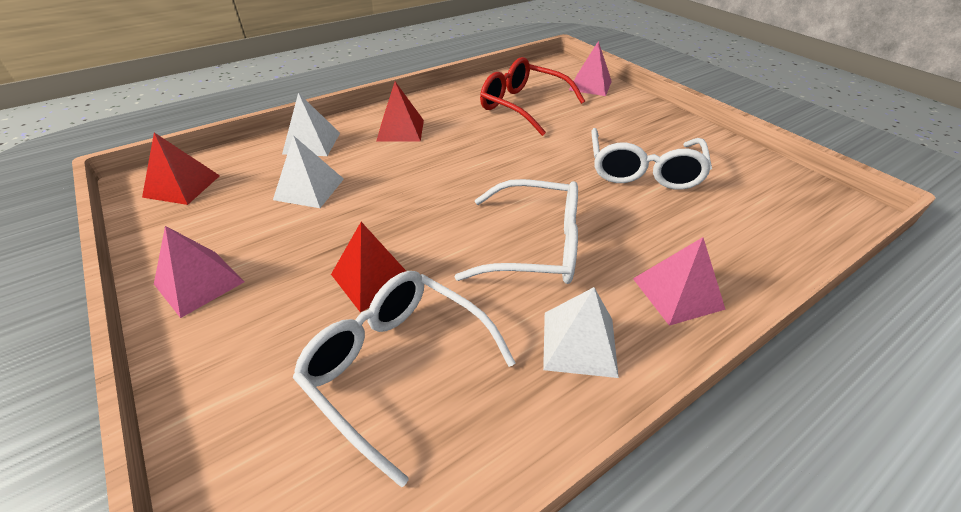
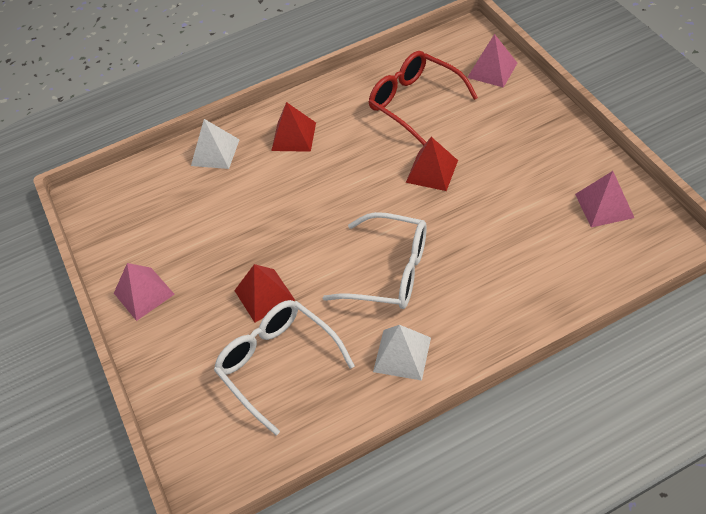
camera: 15 degrees right, 10 degrees up
(182, 186) = (115, 201): red pyramid -> red pyramid (432, 171)
(309, 189) = (215, 207): white pyramid -> none
(643, 171) = (505, 193): white glasses -> none
(677, 293) = (487, 319): pink pyramid -> pink pyramid (604, 205)

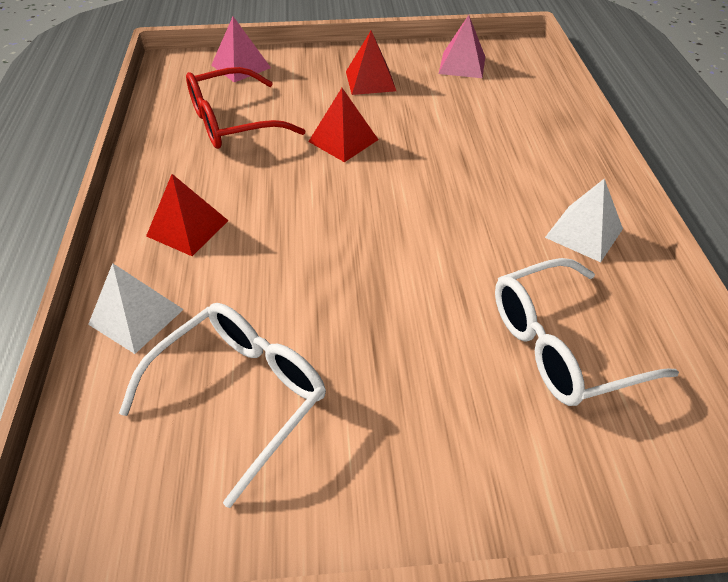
camera: 75 degrees left, 5 degrees down
(144, 293) = (357, 486): pink pyramid -> none
(264, 295) = (441, 330): red pyramid -> red pyramid (370, 81)
(390, 271) = (464, 209): white glasses -> white glasses (241, 395)

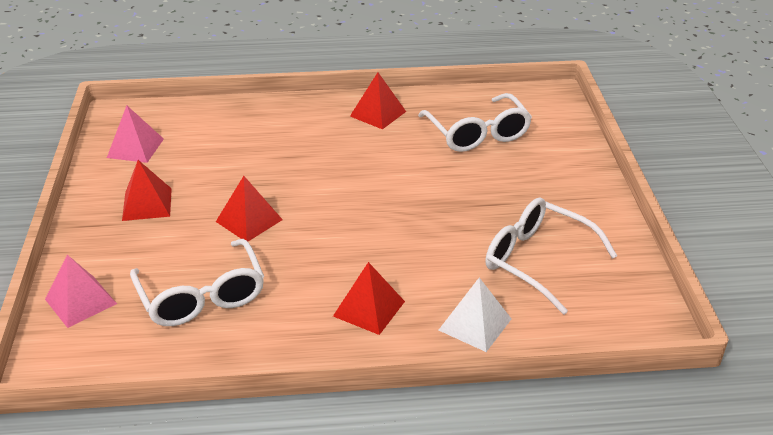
camera: 90 degrees left, 10 degrees down
(232, 123) = (202, 296): red glasses -> white glasses
(584, 233) = (378, 113): white pyramid -> red pyramid

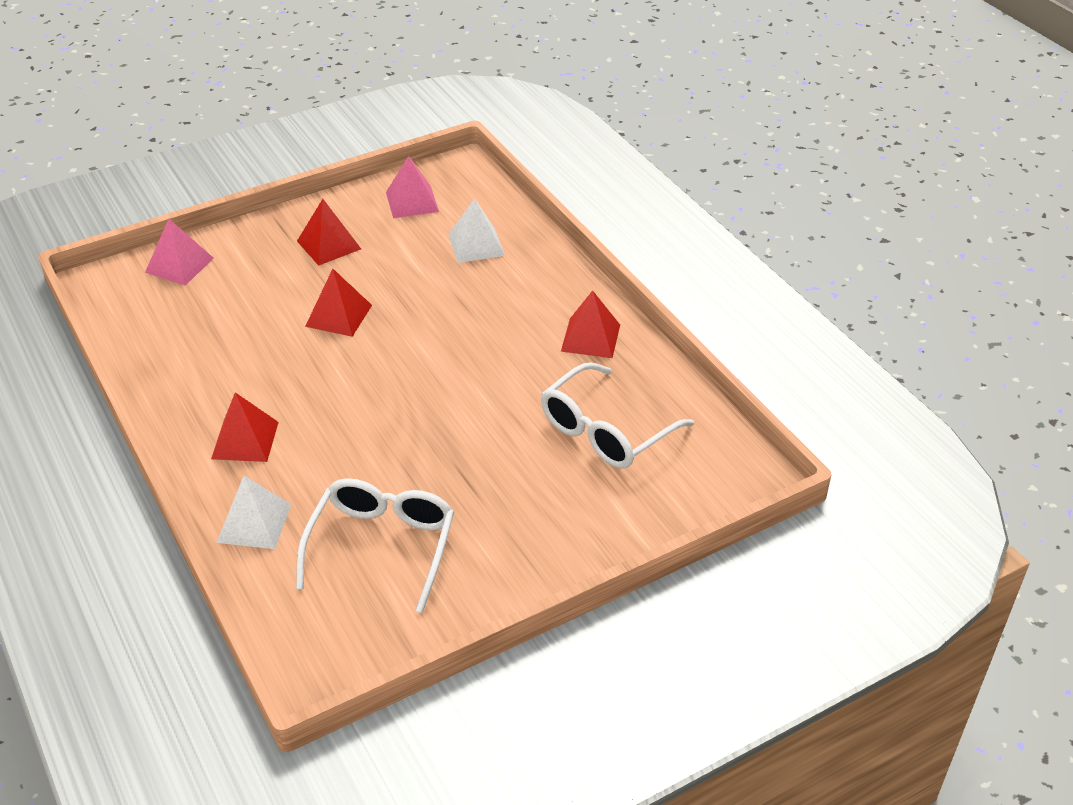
camera: 65 degrees right, 5 degrees up
(202, 296) = (215, 329): white glasses -> none
(225, 132) = (476, 245): none -> white pyramid

